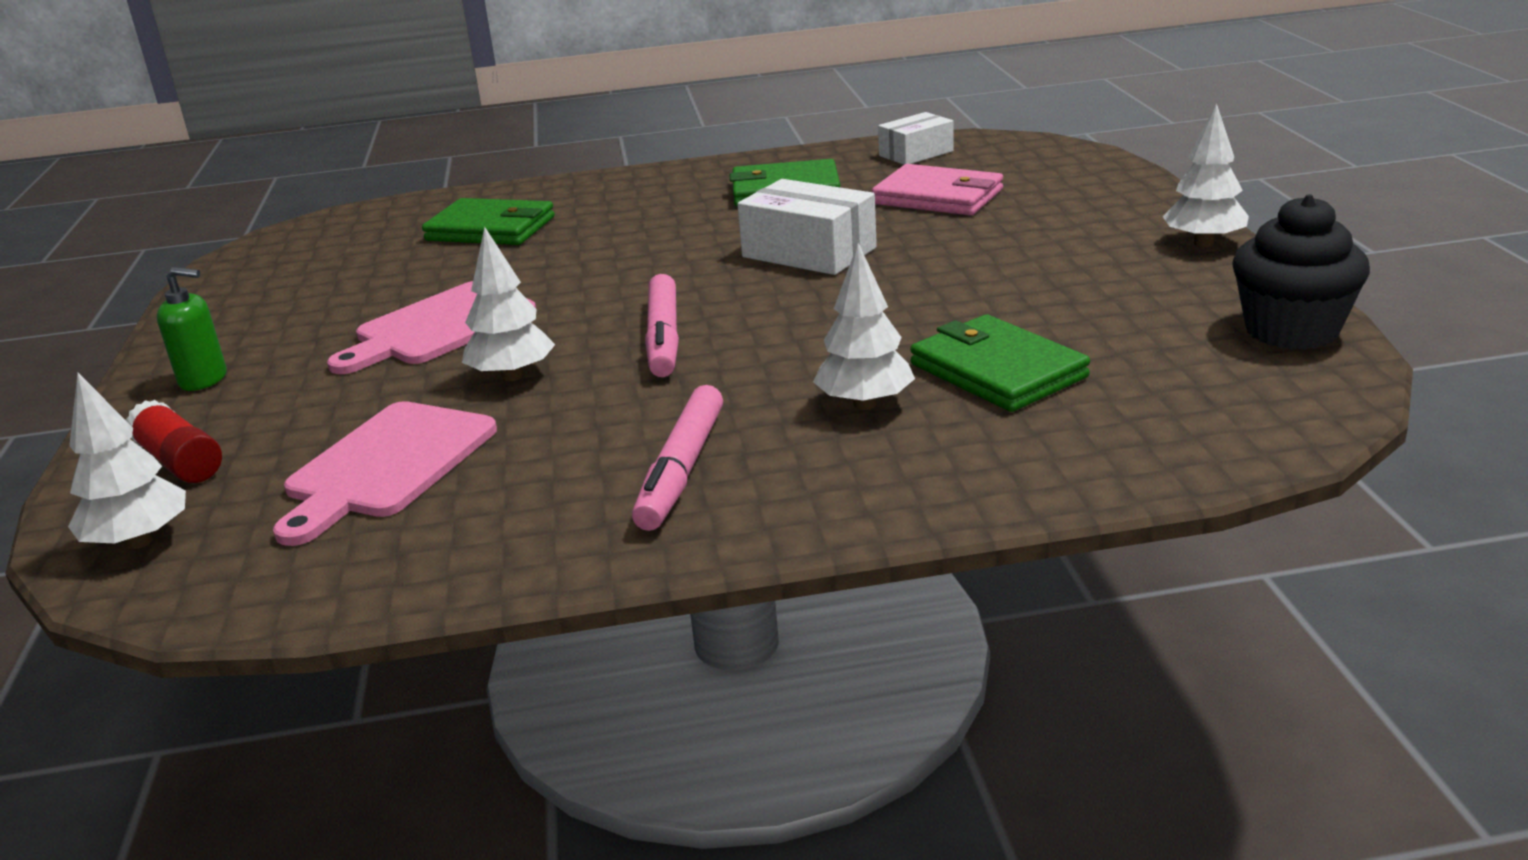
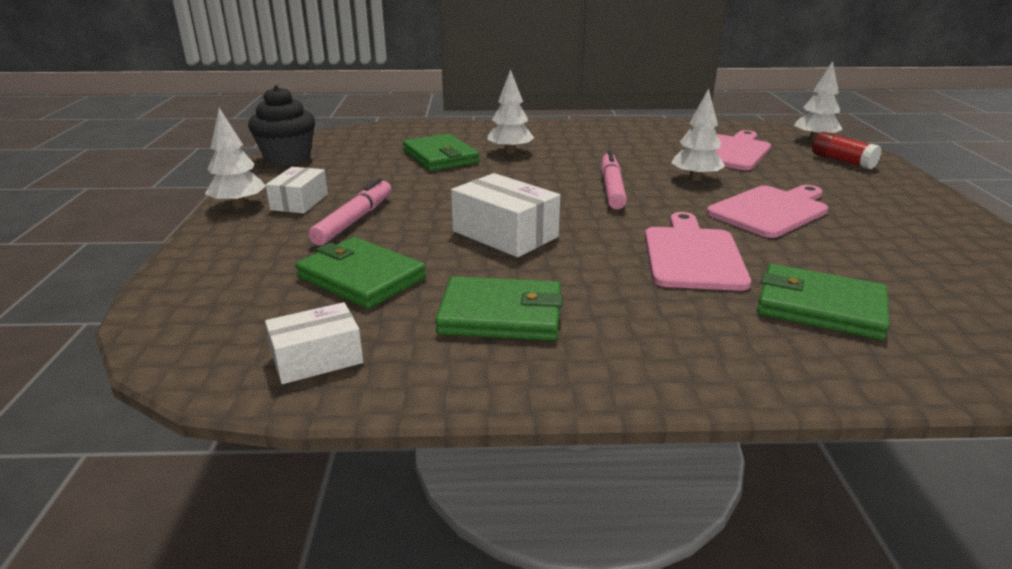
camera: 175 degrees left, 0 degrees up
(204, 379) = (899, 196): green soap dispenser -> none
(586, 257) = (692, 255): none -> pink cutting board
(681, 470) = (594, 140): pink marker -> pink marker (354, 220)
(938, 197) = (361, 277): pink wallet -> green wallet
(1126, 257) = (299, 202): none -> white box

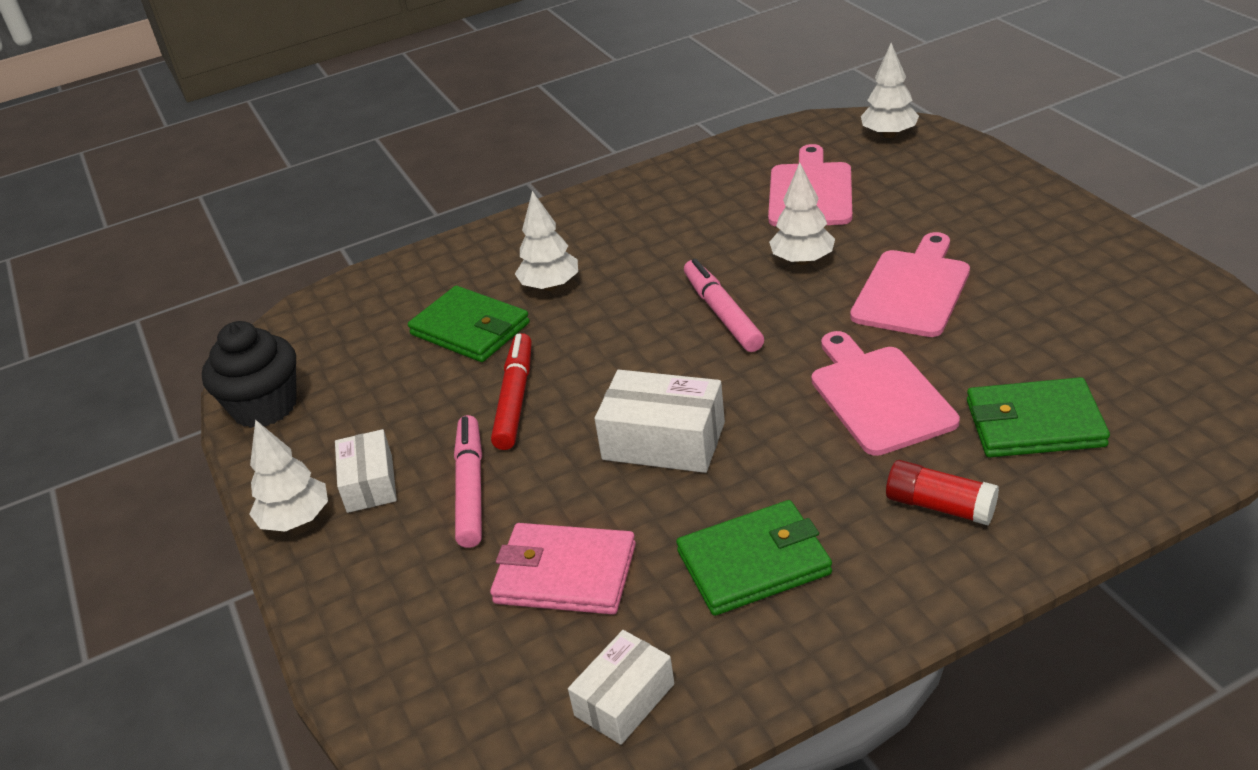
camera: 20 degrees left, 10 degrees up
(361, 277) = (565, 574): green wallet -> pink wallet
(431, 190) = (515, 399): none -> red marker
(842, 161) = (939, 168): red glue stick -> red glue stick (940, 506)

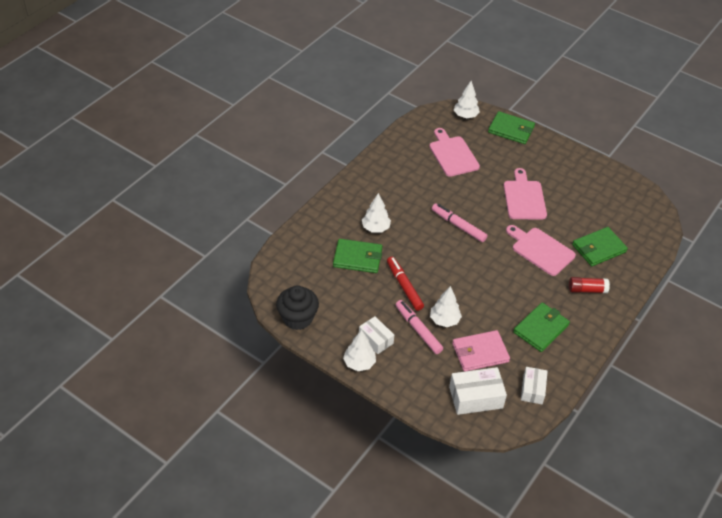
camera: 35 degrees left, 10 degrees up
(663, 441) = (476, 290): white box -> white box (476, 397)
(802, 260) = (473, 192): white tree -> white tree (444, 320)
(973, 168) = (511, 130): none -> green wallet

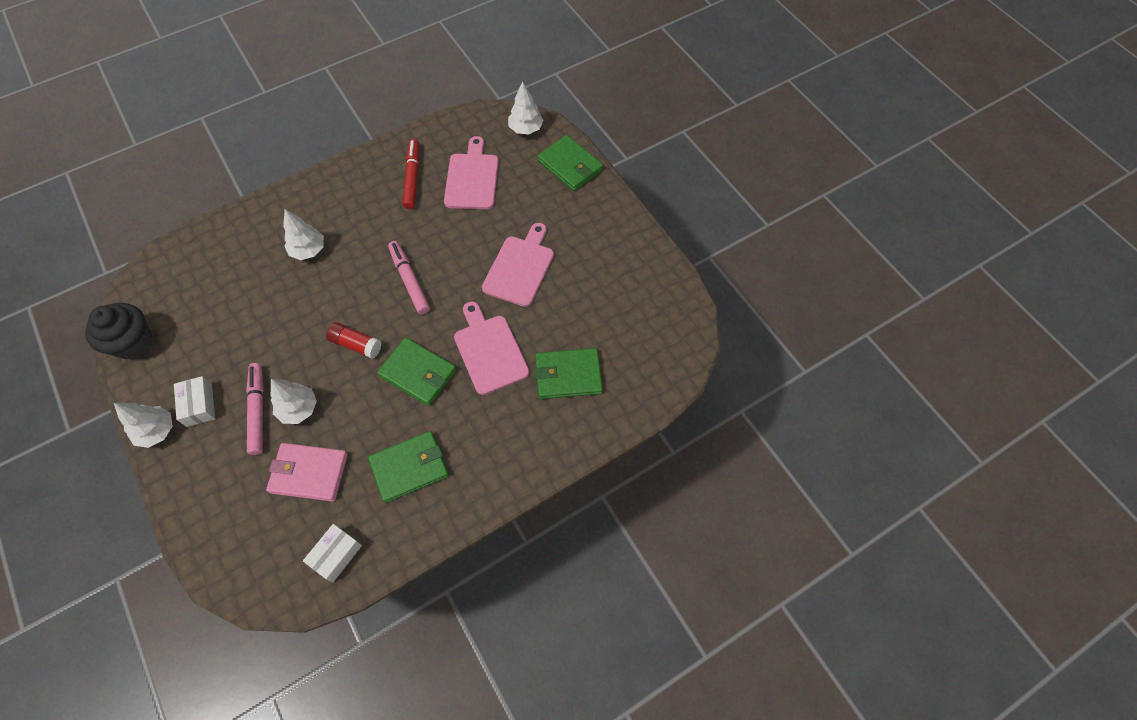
camera: 25 degrees right, 15 degrees up
(357, 258) = (259, 284): green wallet -> green wallet (418, 373)
(404, 286) = (285, 343): red marker -> red marker (412, 178)
(476, 397) = (258, 537): white box -> none
(587, 290) = (510, 432): red glue stick -> red glue stick (356, 344)

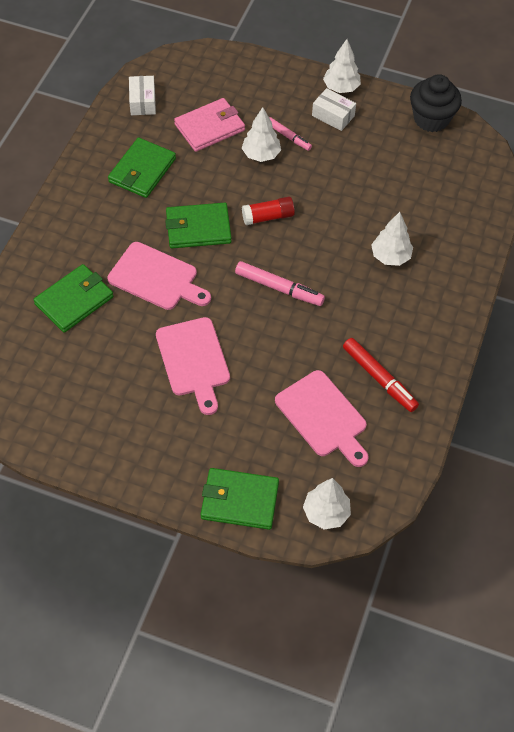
camera: 140 degrees right, 5 degrees down
(258, 411) = (288, 137): pink marker -> pink marker, size x0.64

